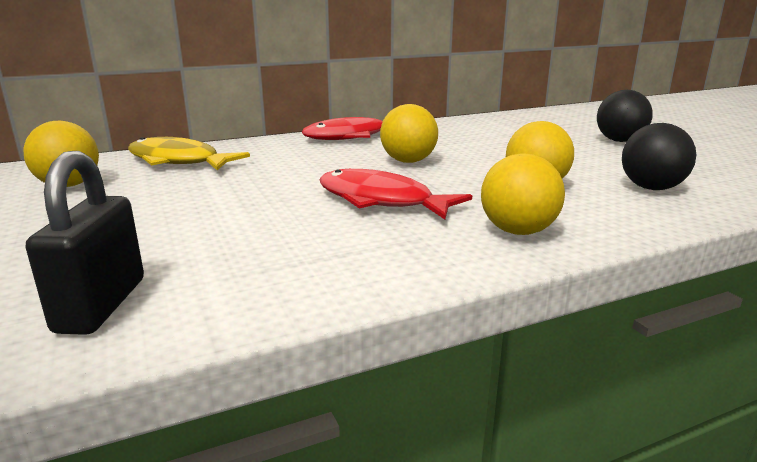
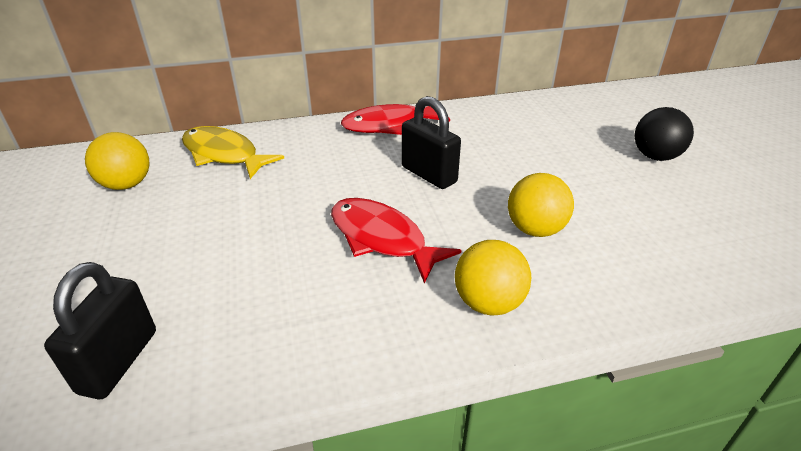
camera: 10 degrees right, 15 degrees up
(408, 161) = (429, 175): yellow ball -> black padlock
(651, 188) = (649, 246): black ball -> none

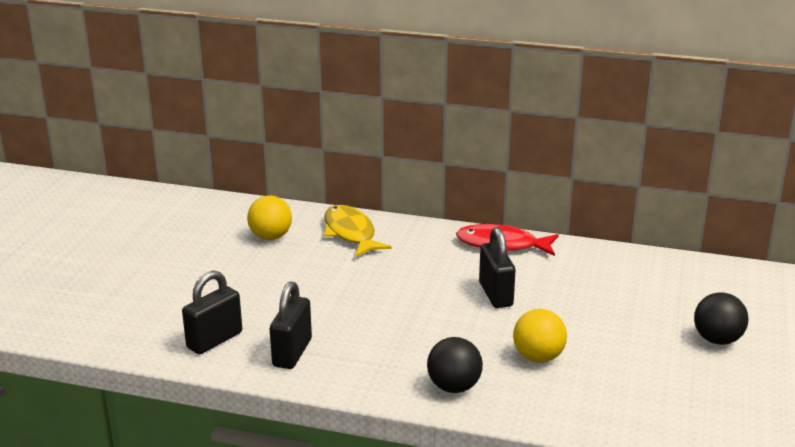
camera: 30 degrees right, 10 degrees down
(250, 336) = (292, 353): none -> black padlock
(382, 239) = (418, 327): red fish -> none
(488, 303) = (454, 387): yellow ball -> black ball

